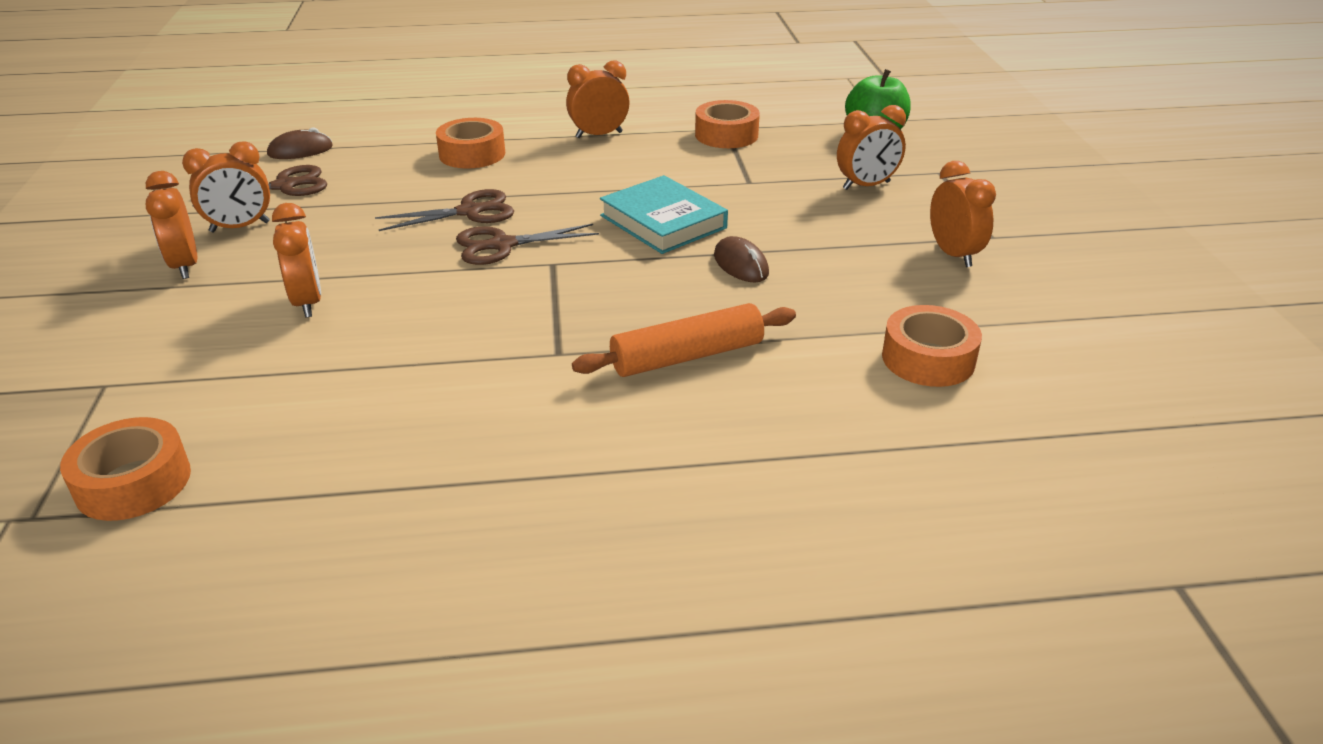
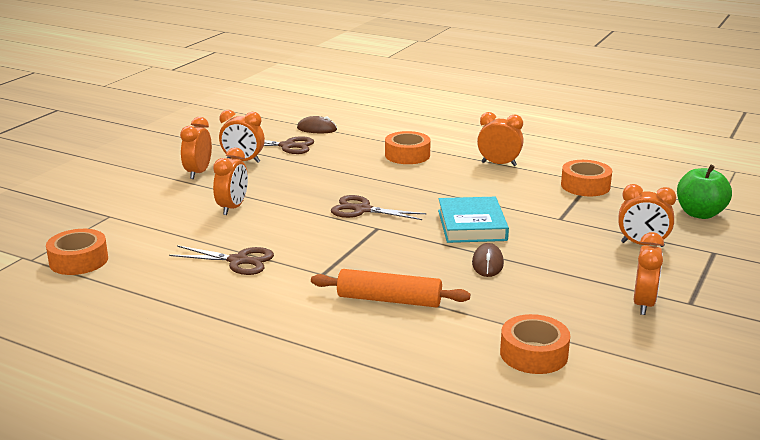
camera: 35 degrees right, 10 degrees down
(469, 212) = (366, 187): brown scissors -> brown scissors (238, 261)

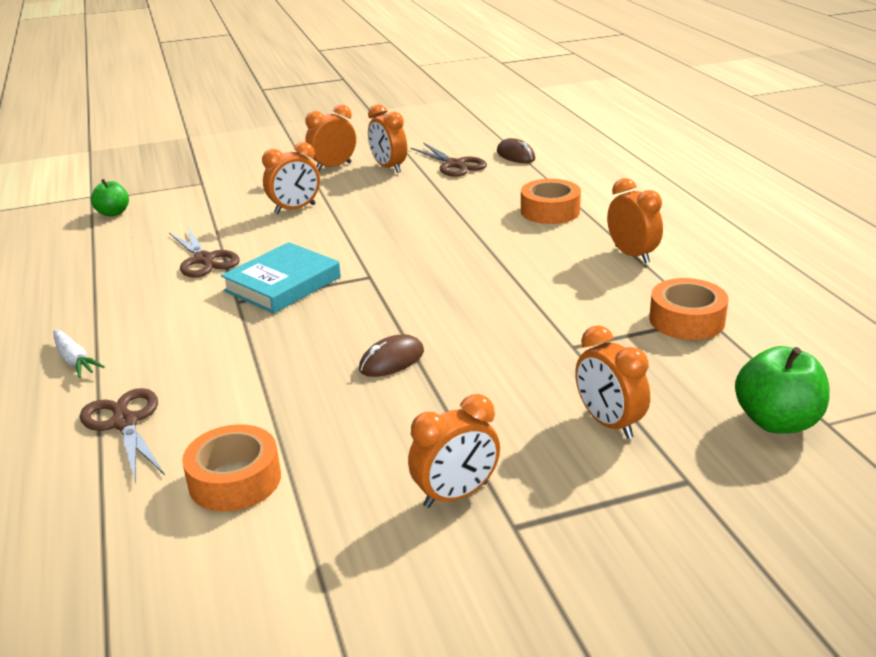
camera: 45 degrees right, 5 degrees up
(78, 260) = (113, 213): orange tape -> green apple
(289, 352) = (75, 360): none -> white carrot
(362, 210) = (392, 253): brown scissors -> brown scissors (125, 423)
(389, 300) = (235, 353): orange rolling pin -> none
(472, 225) = (461, 312): turquoise book -> turquoise book (283, 284)

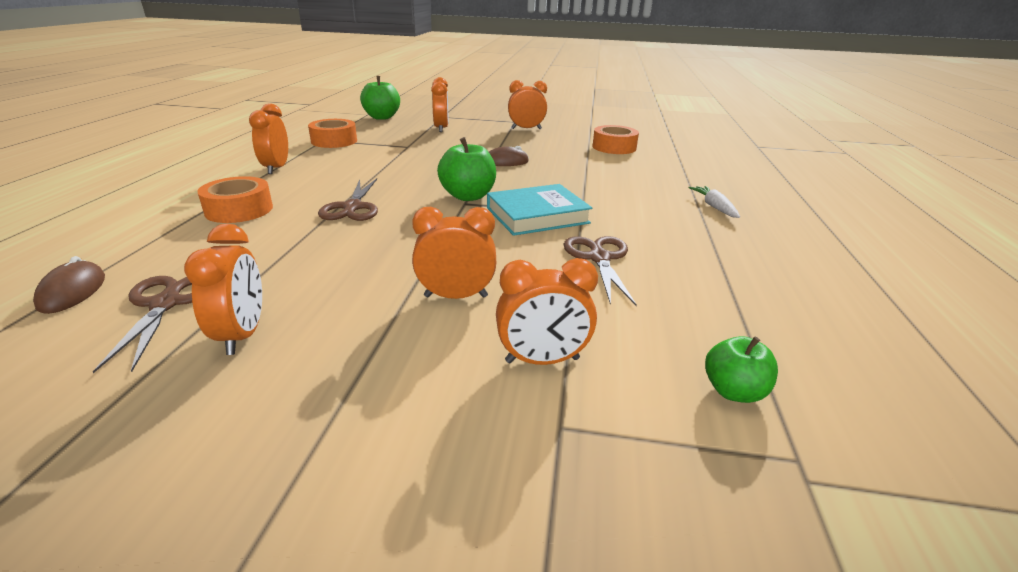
camera: 155 degrees left, 0 degrees up
(125, 423) = (670, 173): brown scissors -> brown scissors (352, 207)
(333, 167) = (307, 375): orange clock -> orange clock (542, 360)
(375, 285) = (468, 196): none -> green apple

